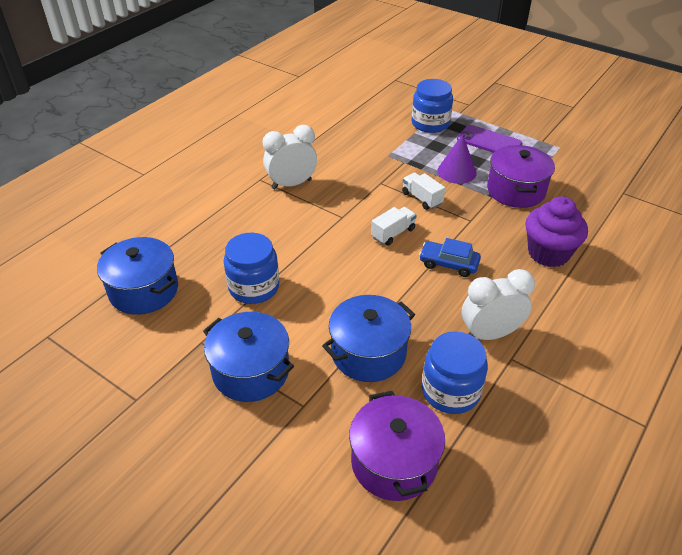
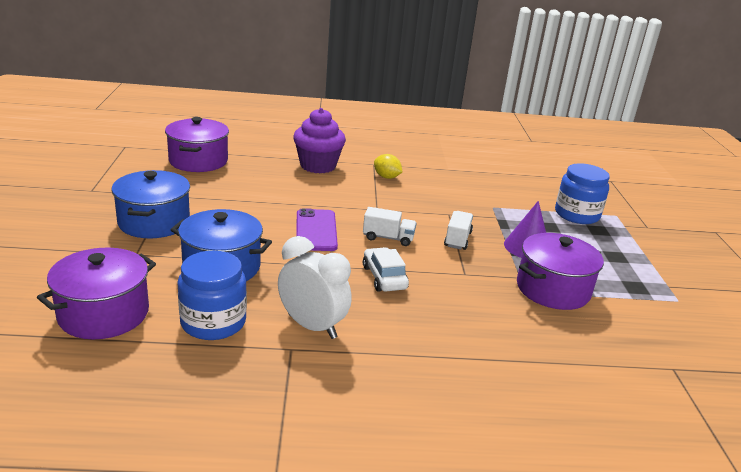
camera: 50 degrees right, 15 degrees down
(144, 290) = (198, 161): blue pot -> purple pot
(254, 287) = (246, 197): blue jar -> none
(291, 184) = (386, 177): white clock -> yellow lemon
(448, 264) = (384, 277): blue car -> white car
(489, 142) = (606, 253): purple phone -> purple phone (316, 230)
(548, 253) = (480, 335): purple cupcake -> purple cupcake (318, 166)

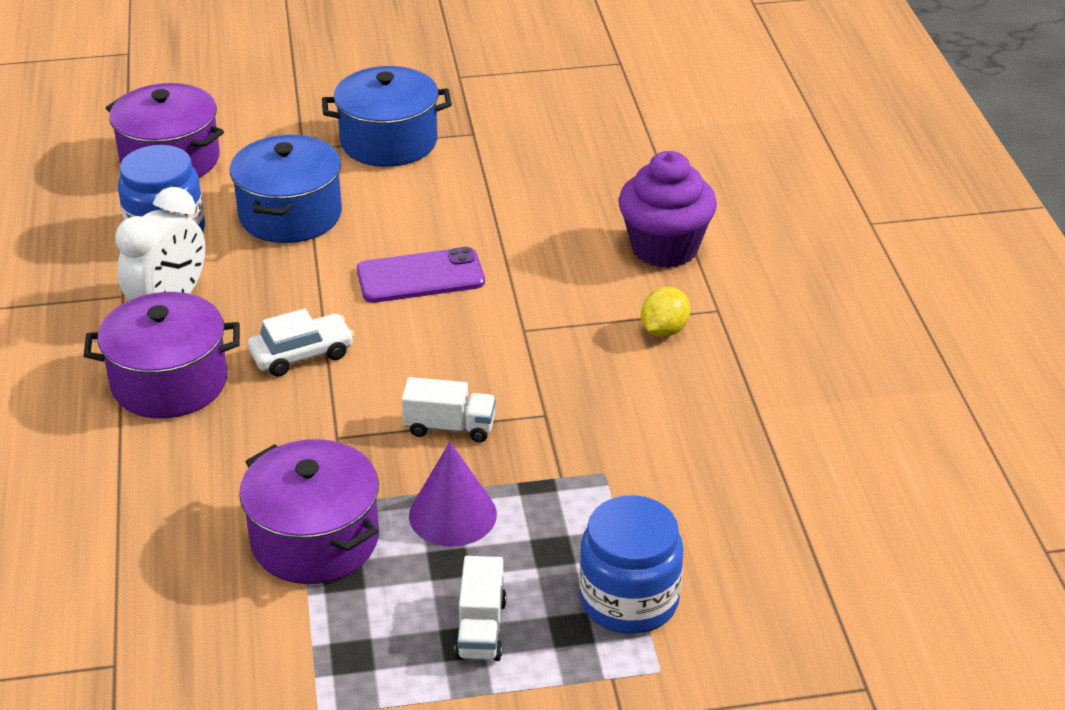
camera: 85 degrees right, 10 degrees up
(198, 161) = (607, 133): purple pot -> purple pot (169, 382)
(388, 238) = (424, 349): white truck -> white truck (481, 629)

